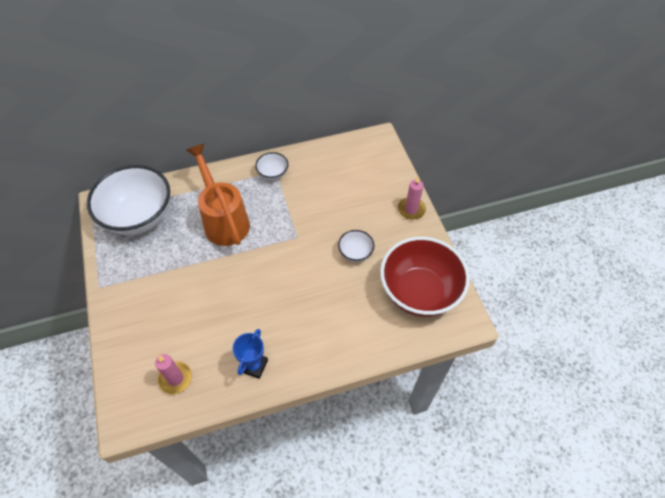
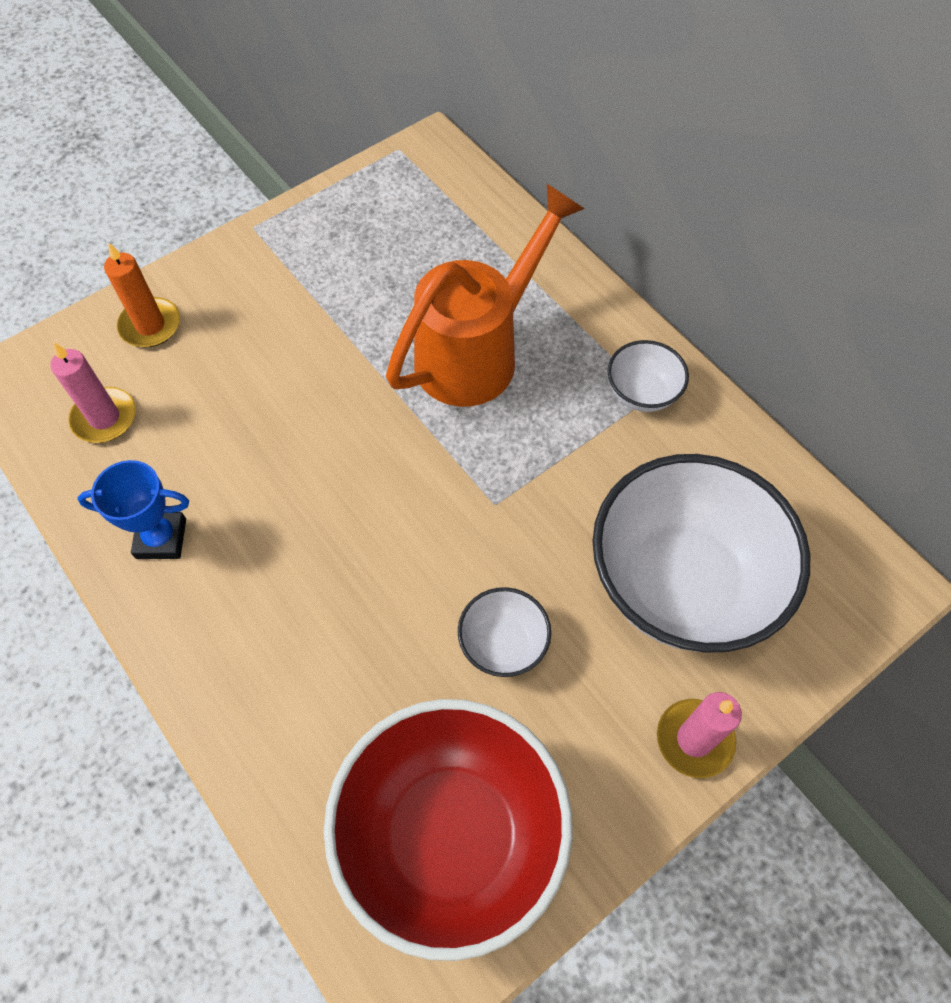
camera: 70 degrees right, 5 degrees up
(131, 347) = (150, 325): none -> orange candle
(139, 217) = (423, 216): white bowl -> white bowl (681, 583)

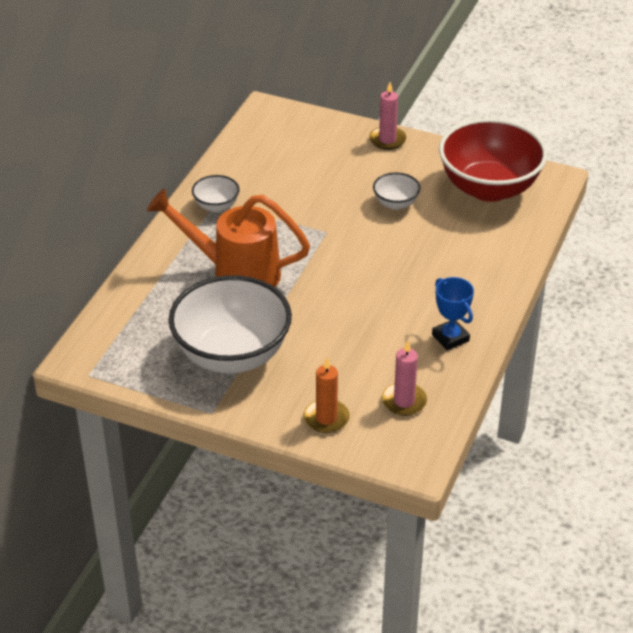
camera: 120 degrees left, 20 degrees down
(681, 583) = (317, 163): white bowl -> white bowl (232, 355)

